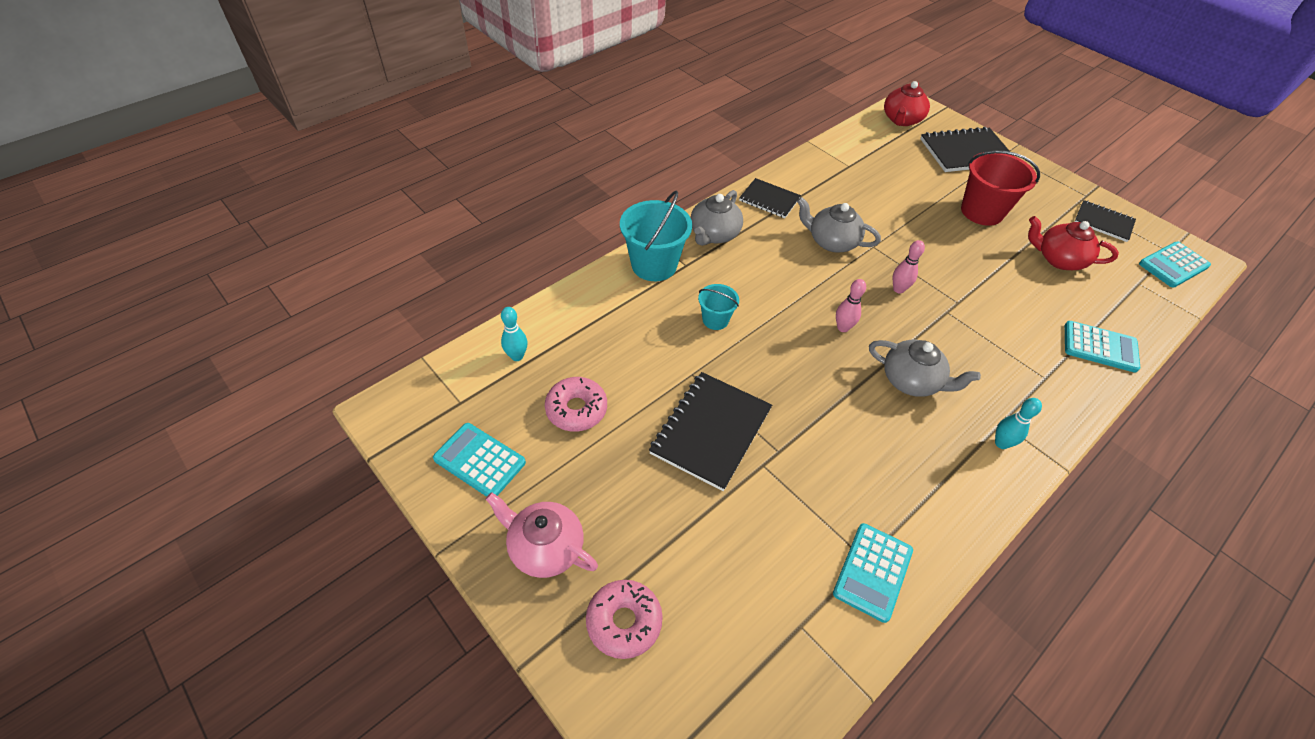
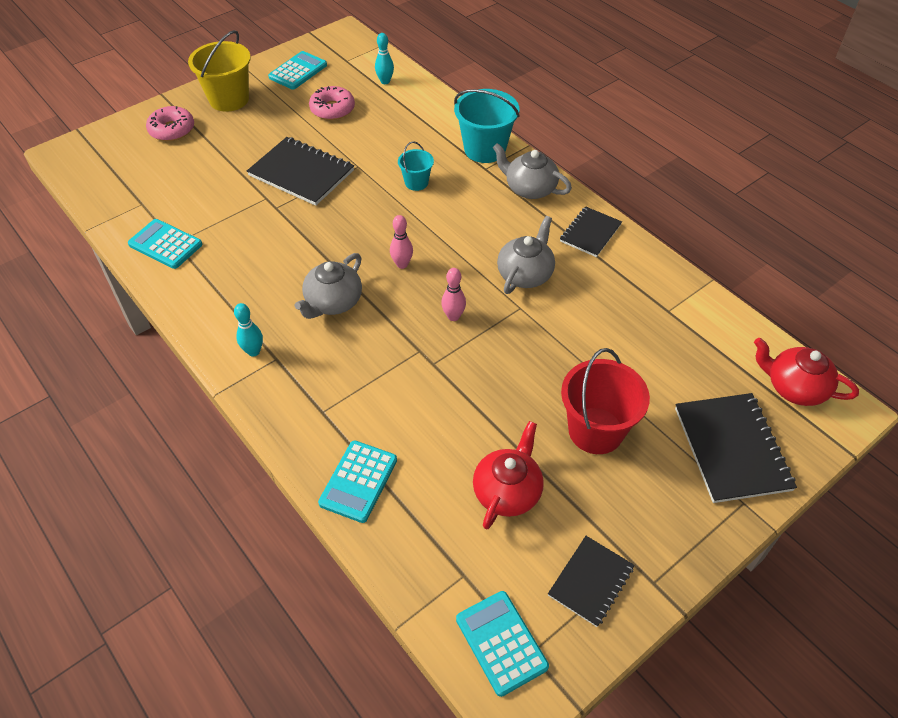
camera: 95 degrees right, 0 degrees up
(545, 548) = (229, 99): pink teapot -> yellow bucket

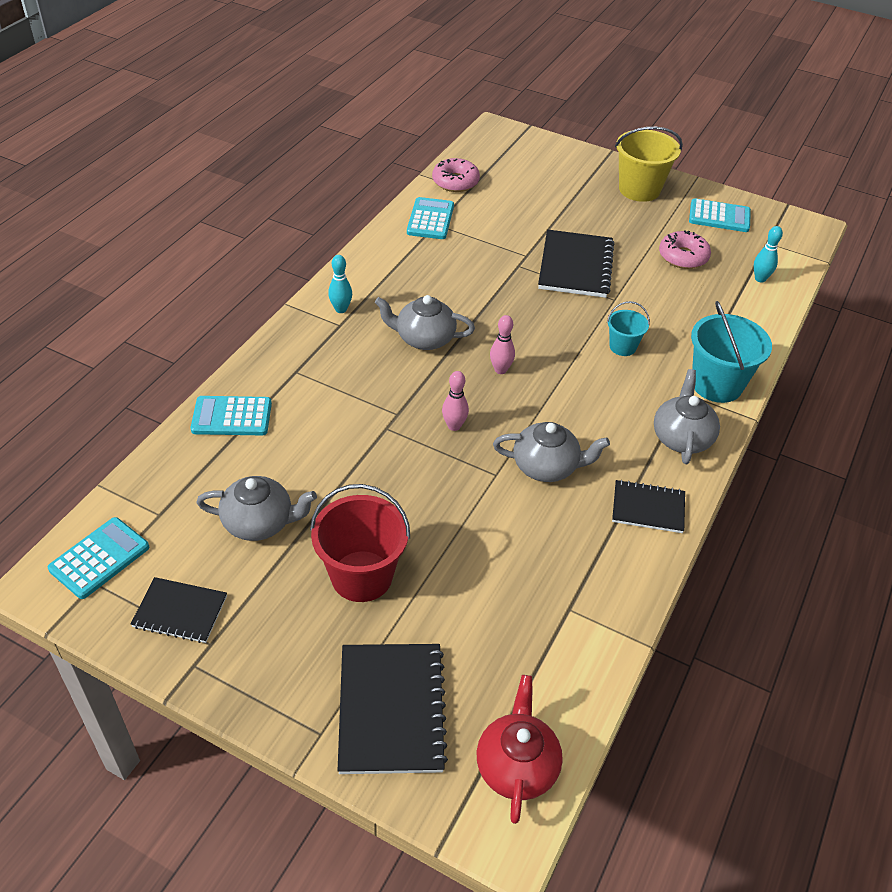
camera: 65 degrees right, 5 degrees down
(172, 130) = (570, 173): pink donut -> pink donut (455, 182)
(507, 491) = (259, 522): red teapot -> grey teapot
(731, 449) = (391, 709): black notebook -> black notebook turned 60 degrees counterclockwise

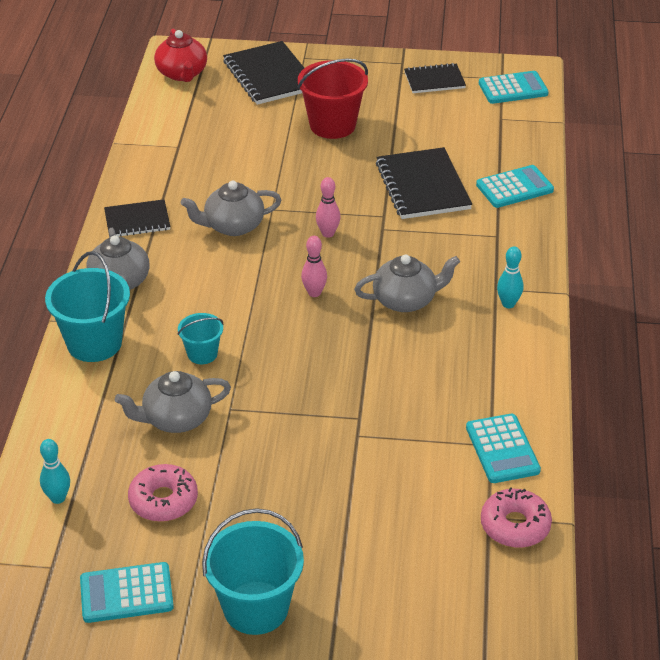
camera: 160 degrees right, 5 degrees down
(99, 558) = (513, 88): turquoise calculator -> turquoise calculator turned 120 degrees counterclockwise
(259, 522) = (428, 133): grey teapot -> grey teapot (176, 419)
(575, 266) = (292, 439): black notebook -> black notebook (423, 186)
(639, 189) = (256, 608): yellow bucket -> turquoise bucket

